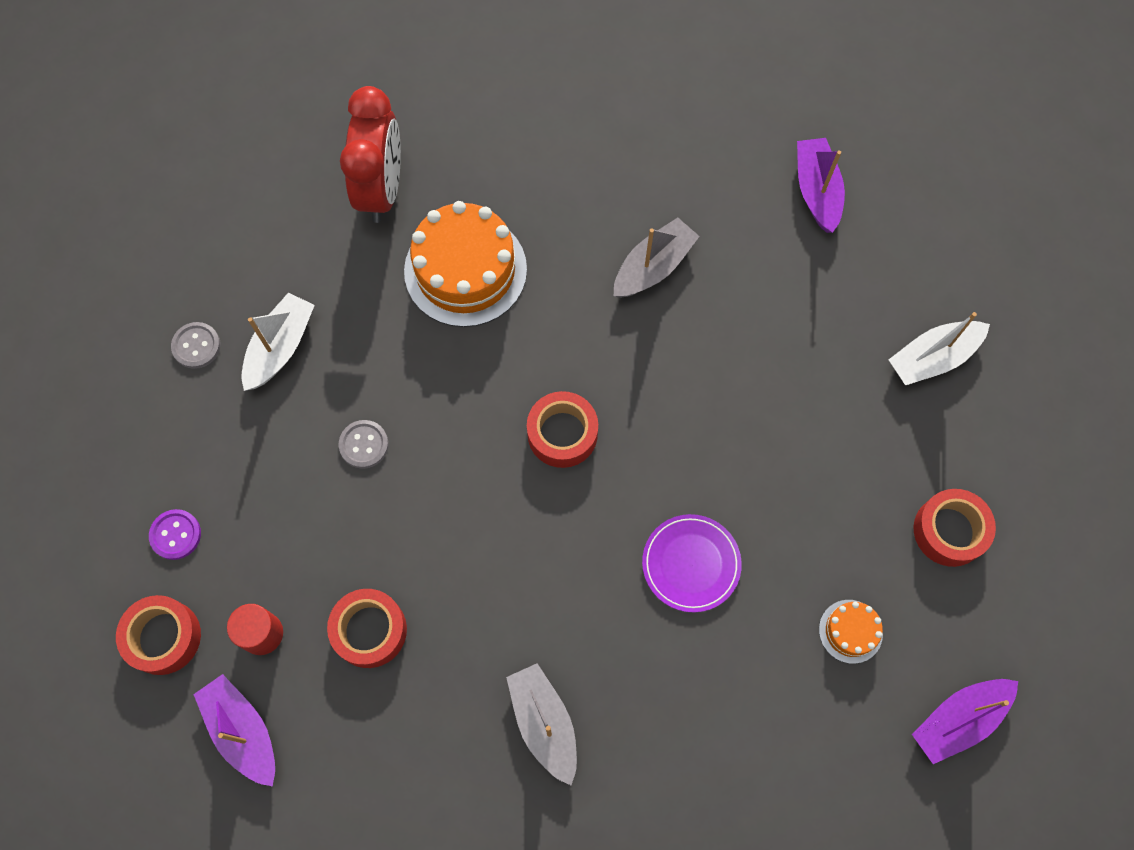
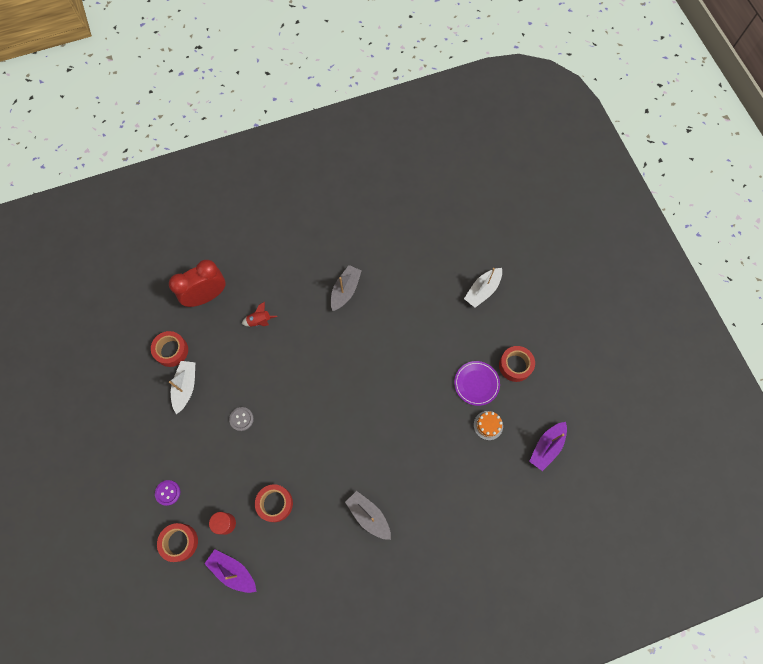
camera: 20 degrees left, 0 degrees up
(196, 346) = (145, 400): grey button -> none
(381, 189) = (206, 296): red clock -> red clock turned 105 degrees counterclockwise
(465, 270) = (260, 321): orange cake -> red rocket
(562, 434) = (331, 382): red tape -> red tape (171, 351)
(691, 564) = (409, 420): purple plate -> purple plate (476, 383)
(817, 191) = (406, 231): purple boat -> none

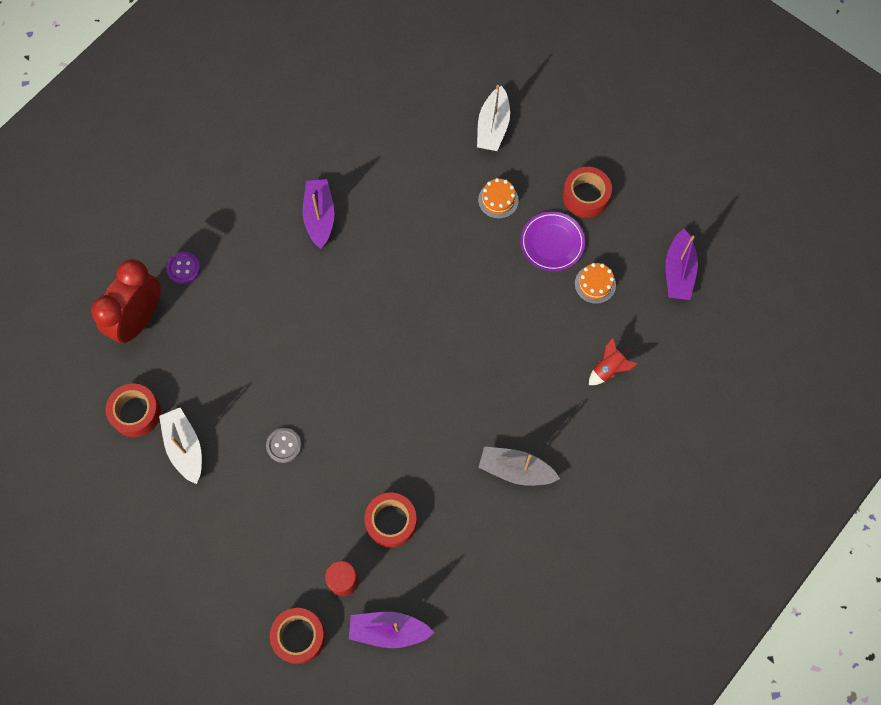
camera: 30 degrees left, 0 degrees up
(168, 492) = (245, 587): purple button -> purple button (183, 268)
(260, 321) = (231, 313): red rocket -> red rocket (608, 369)
(345, 291) = (319, 217): grey boat -> purple boat
(458, 338) = (498, 200): none -> orange cake

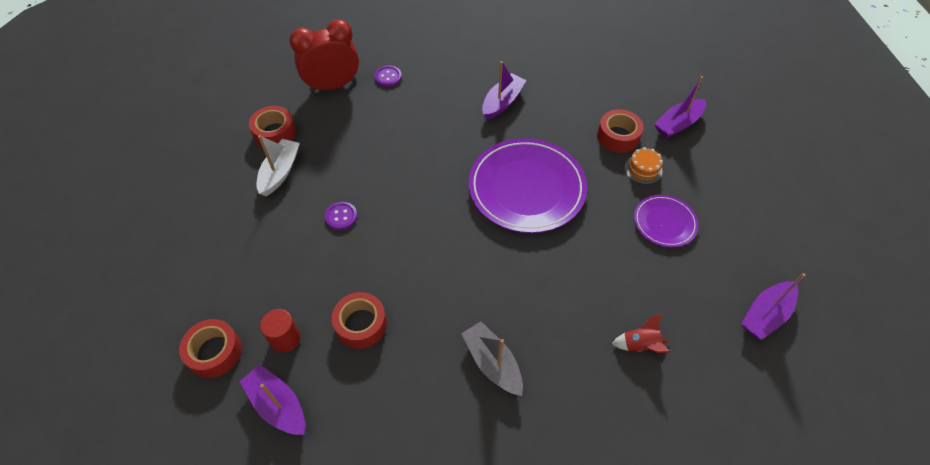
camera: 40 degrees right, 15 degrees down
(284, 445) = (341, 216): grey button -> purple button
(417, 294) = (526, 188): none -> purple plate
(493, 126) = (678, 124): white boat -> purple boat
(585, 196) = (719, 209): red tape -> red tape (618, 136)
(595, 284) = (678, 274): orange cake -> none

